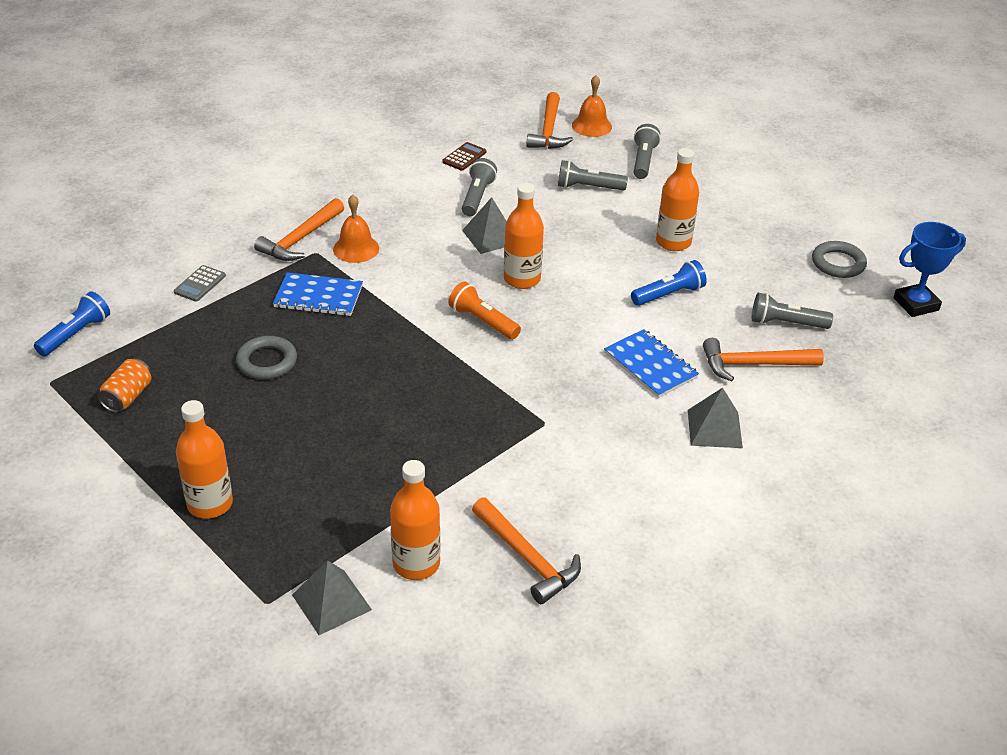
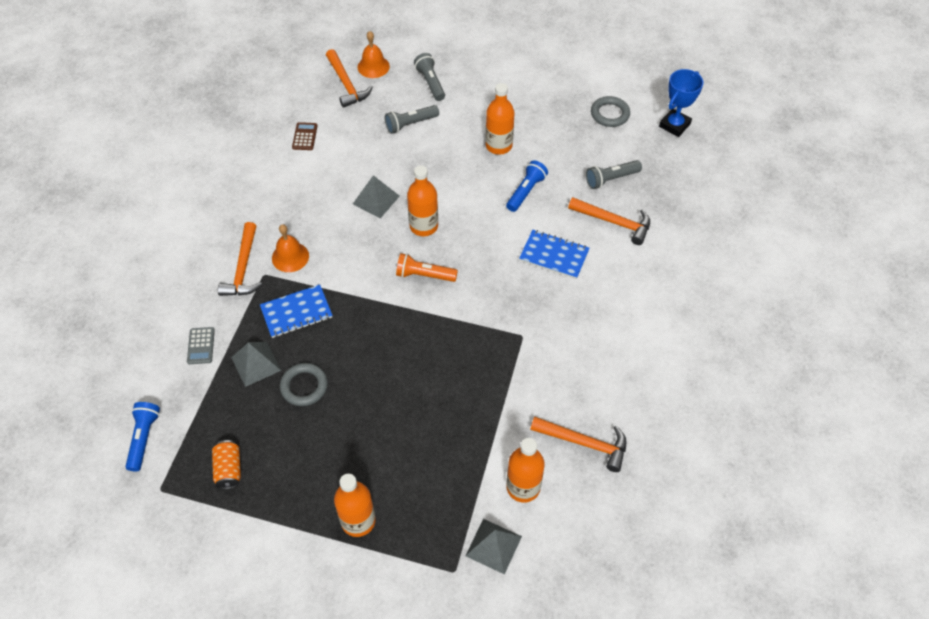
camera: 30 degrees left, 15 degrees up
(477, 197) = (341, 169): grey flashlight -> none
(714, 428) = (624, 284): grey pyramid -> grey pyramid (256, 364)
(754, 365) = (614, 222): orange hammer -> orange hammer turned 120 degrees counterclockwise

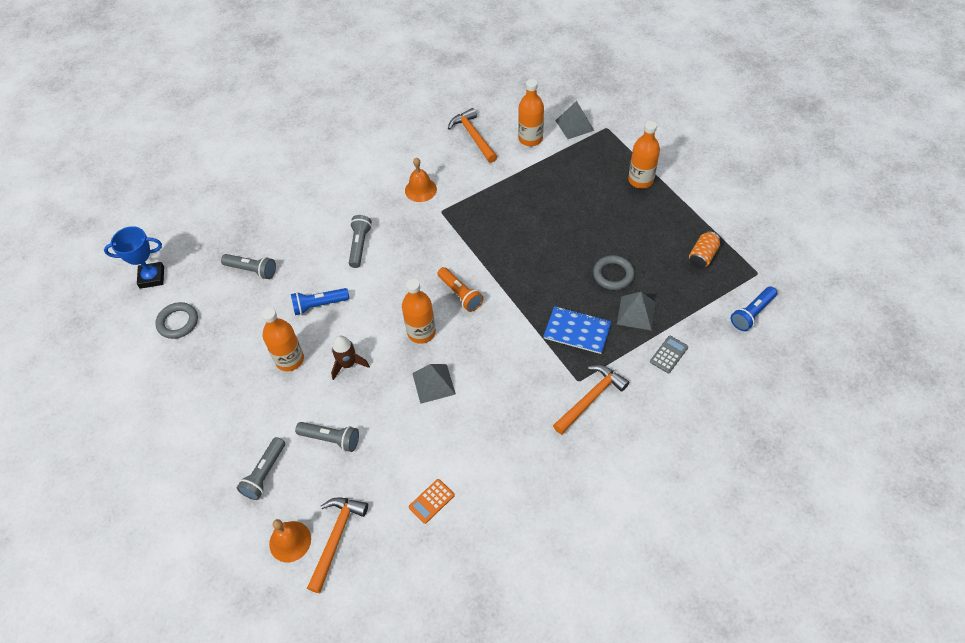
camera: 135 degrees left, 0 degrees up
(290, 257) = (545, 381): orange bell -> orange bell (420, 189)
(305, 136) = (431, 501): brown calculator -> orange calculator
(453, 170) = (348, 364): none -> brown rocket
(554, 255) = (359, 245): blue notebook -> grey flashlight
(614, 222) = (293, 239): orange hammer -> none

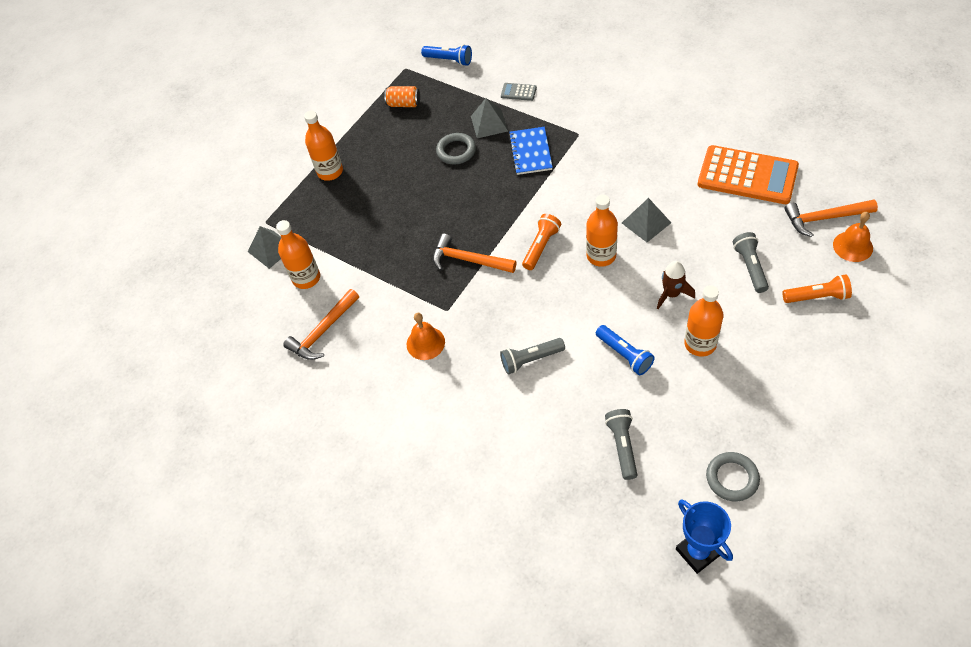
camera: 110 degrees left, 0 degrees up
(265, 473) = (817, 297): grey flashlight -> orange flashlight
(431, 501) = (747, 176): orange calculator -> orange calculator, size x2.46
(590, 398) = (589, 121): orange hammer -> orange hammer (468, 260)

